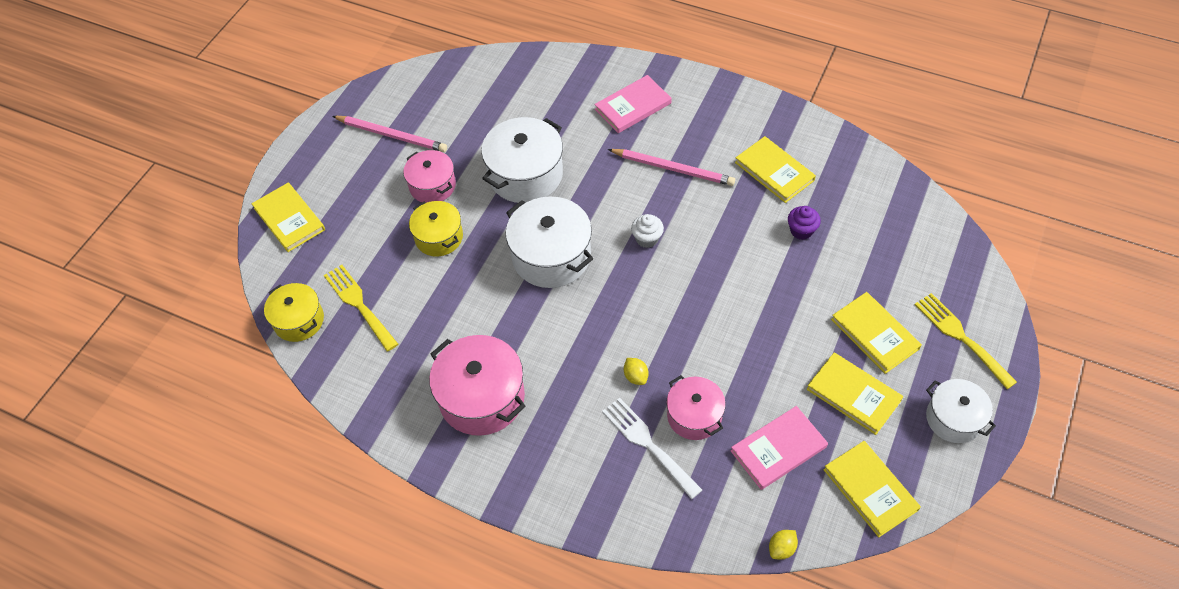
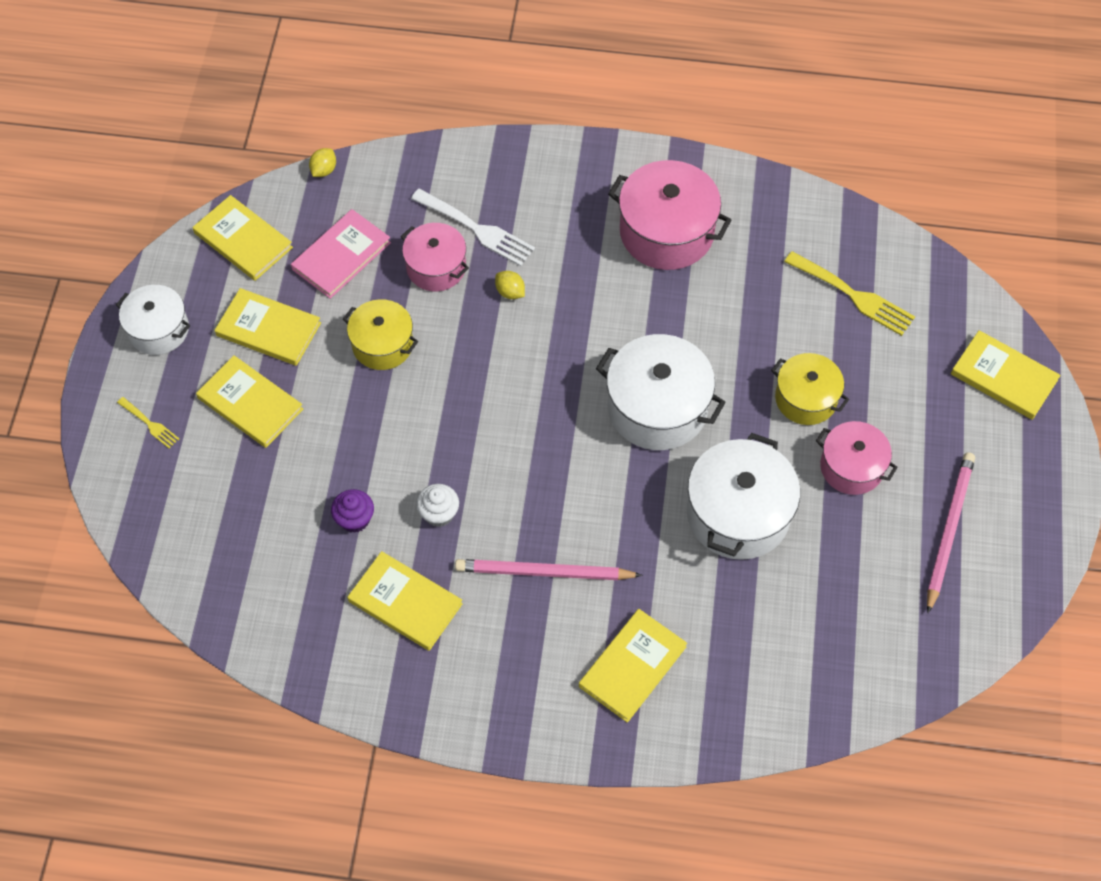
camera: 160 degrees right, 5 degrees up
(299, 320) = (910, 262): yellow pot -> yellow pot (382, 344)
(392, 135) = (948, 530): pink pencil -> pink pencil turned 105 degrees clockwise
(633, 106) = (632, 666): pink book -> yellow book
(647, 239) = (548, 460): white cupcake -> white cupcake (439, 513)
(960, 337) = (150, 424): yellow fork -> yellow fork, size x0.53

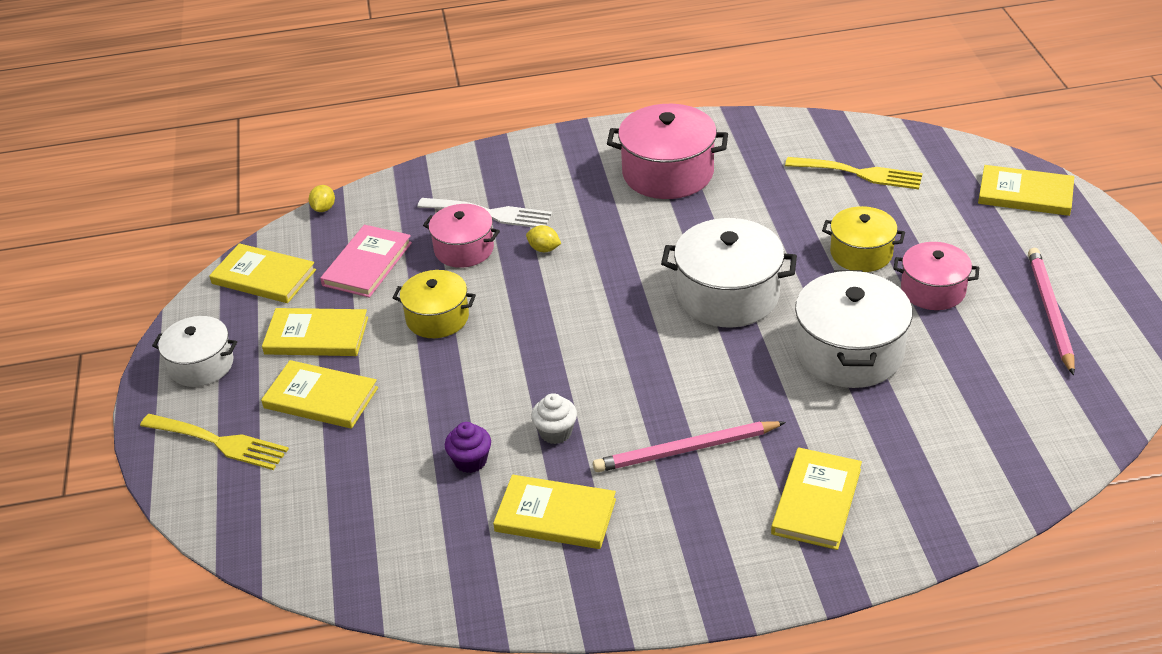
camera: 15 degrees left, 20 degrees down
(150, 424) = (219, 442): yellow fork -> yellow fork, size x1.89

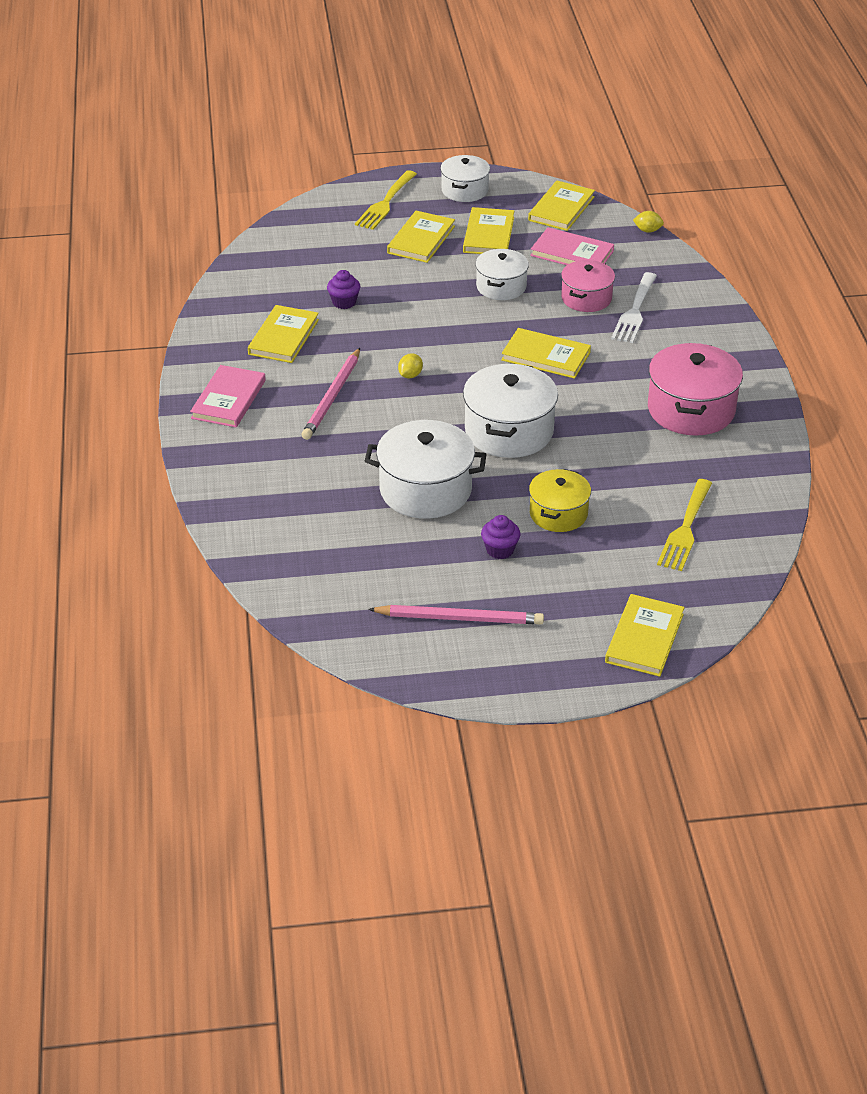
camera: 90 degrees right, 0 degrees up
(437, 318) = (501, 287): yellow pot -> white pot
(544, 249) = (582, 338): yellow lemon -> yellow lemon (410, 375)
(555, 432) = (364, 339): white cupcake -> none
(686, 450) = (332, 397): pink pencil -> pink pencil turned 150 degrees counterclockwise
(706, 556) = (228, 399): none -> pink book
(816, 501) = (266, 454): yellow book -> yellow book (546, 356)
(933, 290) = (500, 550): pink pot -> purple cupcake

